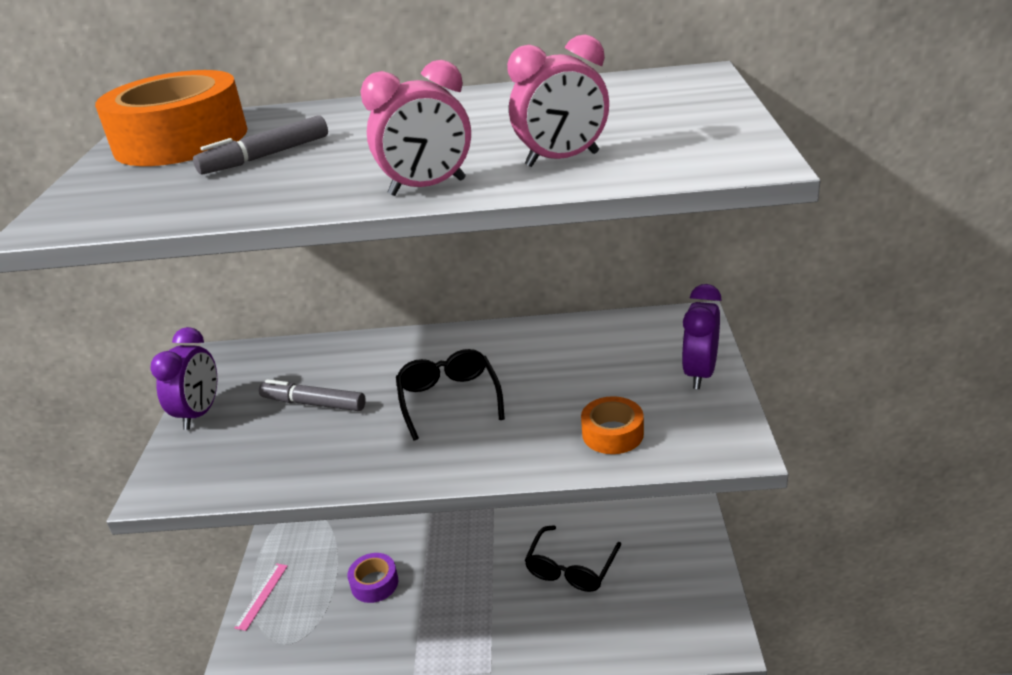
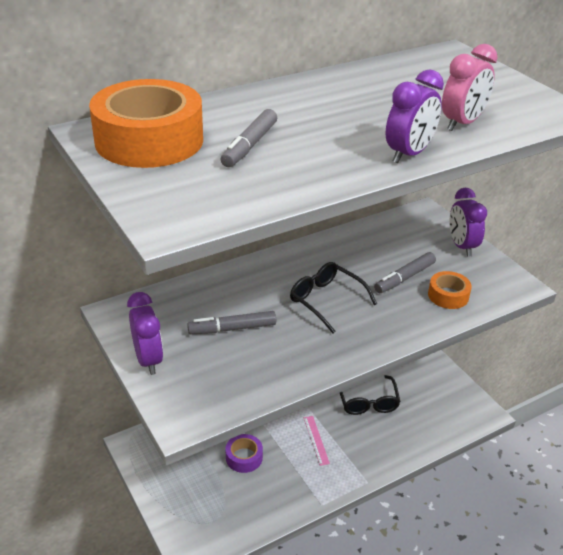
camera: 35 degrees left, 5 degrees up
(262, 596) = (165, 497): pink ruler -> pink ruler (316, 440)
(427, 187) = (409, 154): pink clock -> purple clock
(576, 396) = (404, 278): none -> grey marker

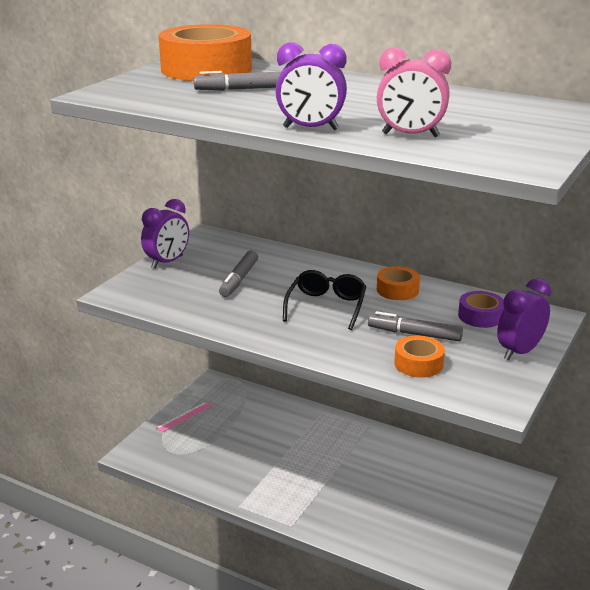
camera: 60 degrees right, 10 degrees down
(232, 328) = (239, 280): grey marker -> grey marker turned 120 degrees counterclockwise
(244, 457) = (251, 442): purple tape -> purple tape (480, 316)
(316, 440) = (311, 475): pink ruler -> pink ruler (184, 416)
(330, 255) = (397, 290): none -> orange tape
(367, 402) = (395, 490): black glasses -> none

